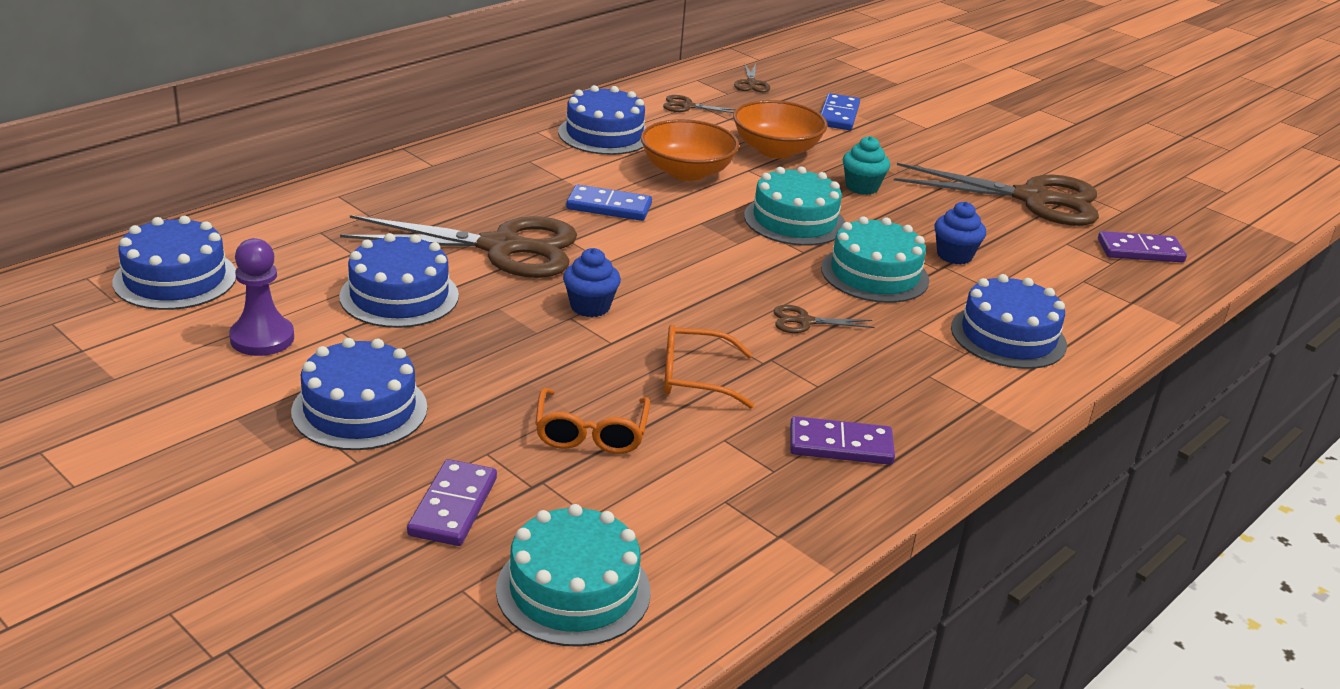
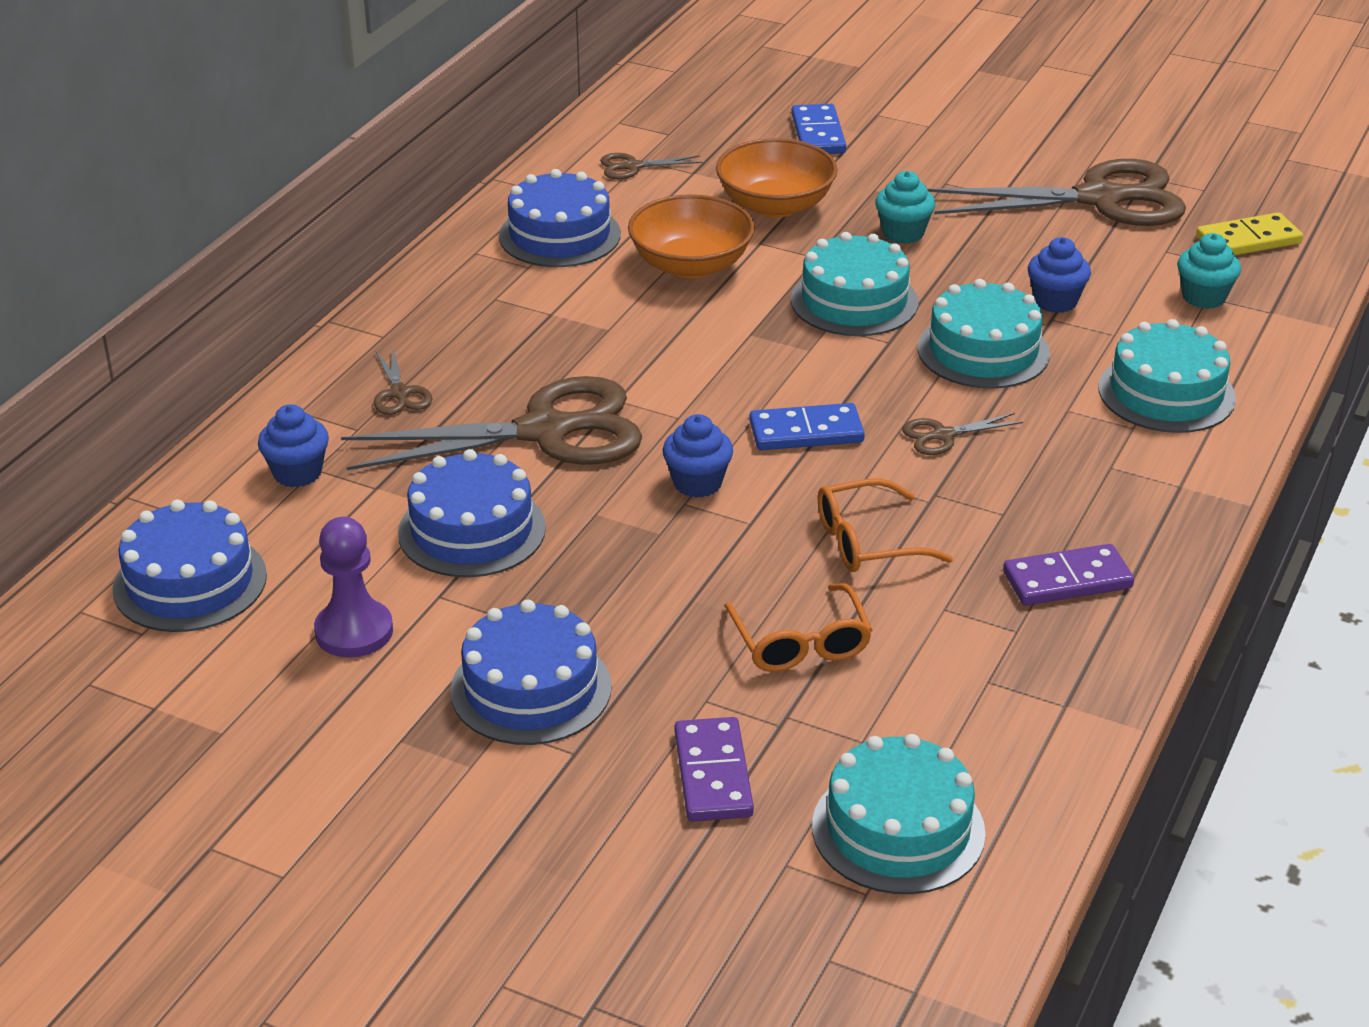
camera: 15 degrees left, 5 degrees up
(305, 231) = (297, 473): none -> blue cupcake
(609, 207) = (632, 340): blue domino -> blue domino (806, 432)
(751, 83) = (688, 111): brown scissors -> brown scissors (399, 393)
(1008, 336) = (1166, 393): blue cake -> turquoise cake
(1079, 280) = (1203, 297): none -> turquoise cupcake
(1140, 251) = (1248, 240): purple domino -> yellow domino

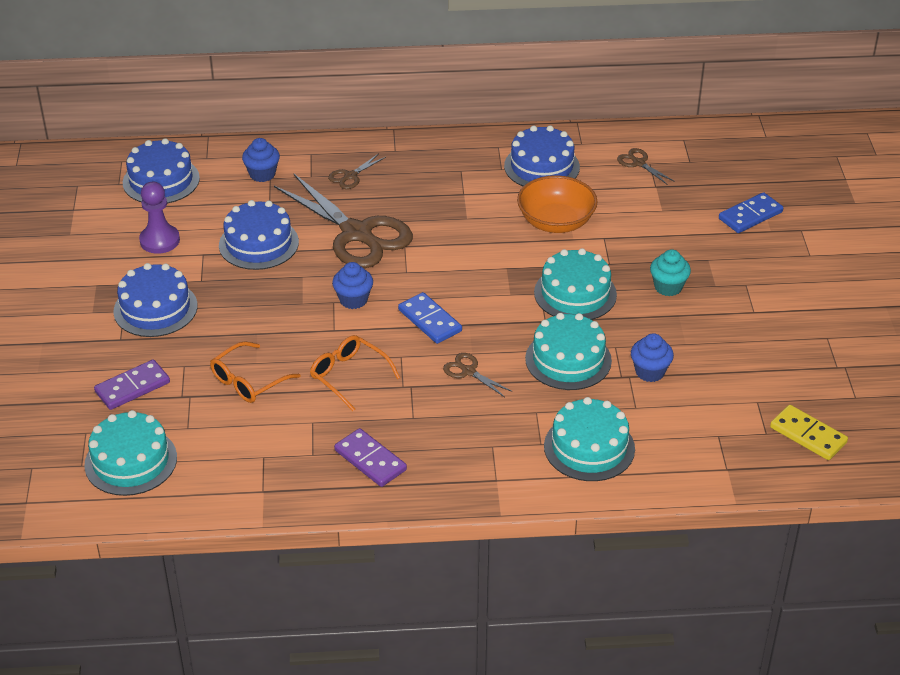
camera: 60 degrees right, 5 degrees up
(775, 205) = (650, 229): orange bowl -> none
(1099, 199) = (793, 354): brown scissors -> none
(1203, 297) = (715, 434): turquoise cupcake -> none

